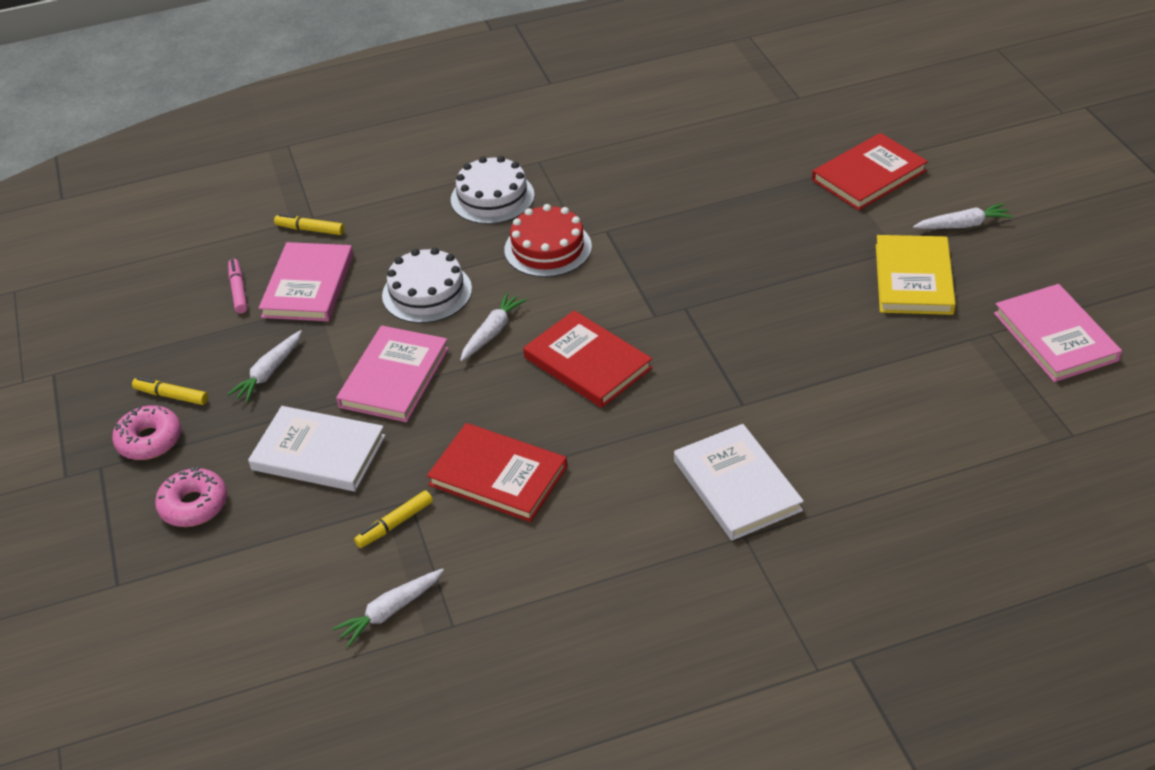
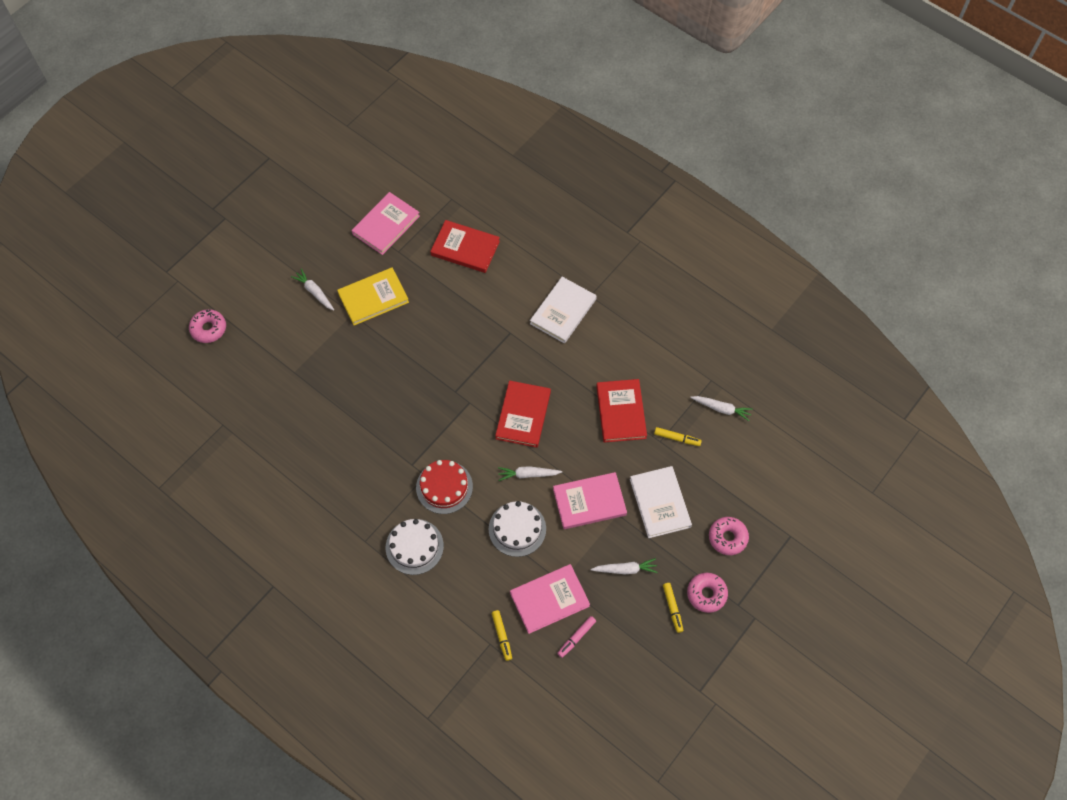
camera: 125 degrees left, 20 degrees up
(868, 175) = (290, 353): red book -> red book (465, 248)
(960, 119) = (209, 329): none -> pink donut

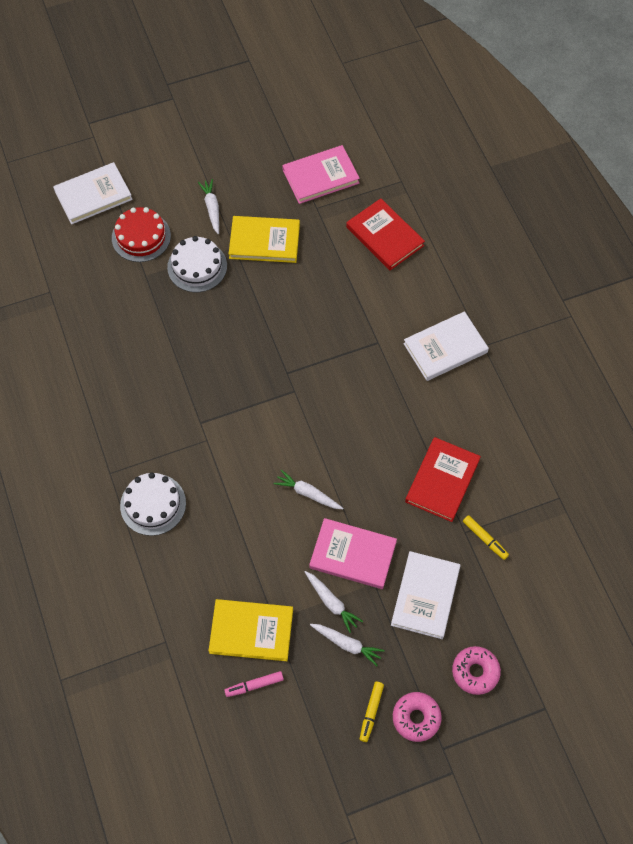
camera: 30 degrees right, 0 degrees up
(209, 329) = (93, 195): pink donut -> white book
(444, 487) = (218, 461): red cake -> red cake (141, 237)
(502, 636) = (182, 641): yellow marker -> none
(517, 529) = (263, 542): white cake -> white cake (197, 266)
(523, 415) = (340, 431): red book -> none
(549, 599) = (251, 631): pink book -> yellow book
(721, 409) = (552, 533): white carrot -> white carrot (331, 602)

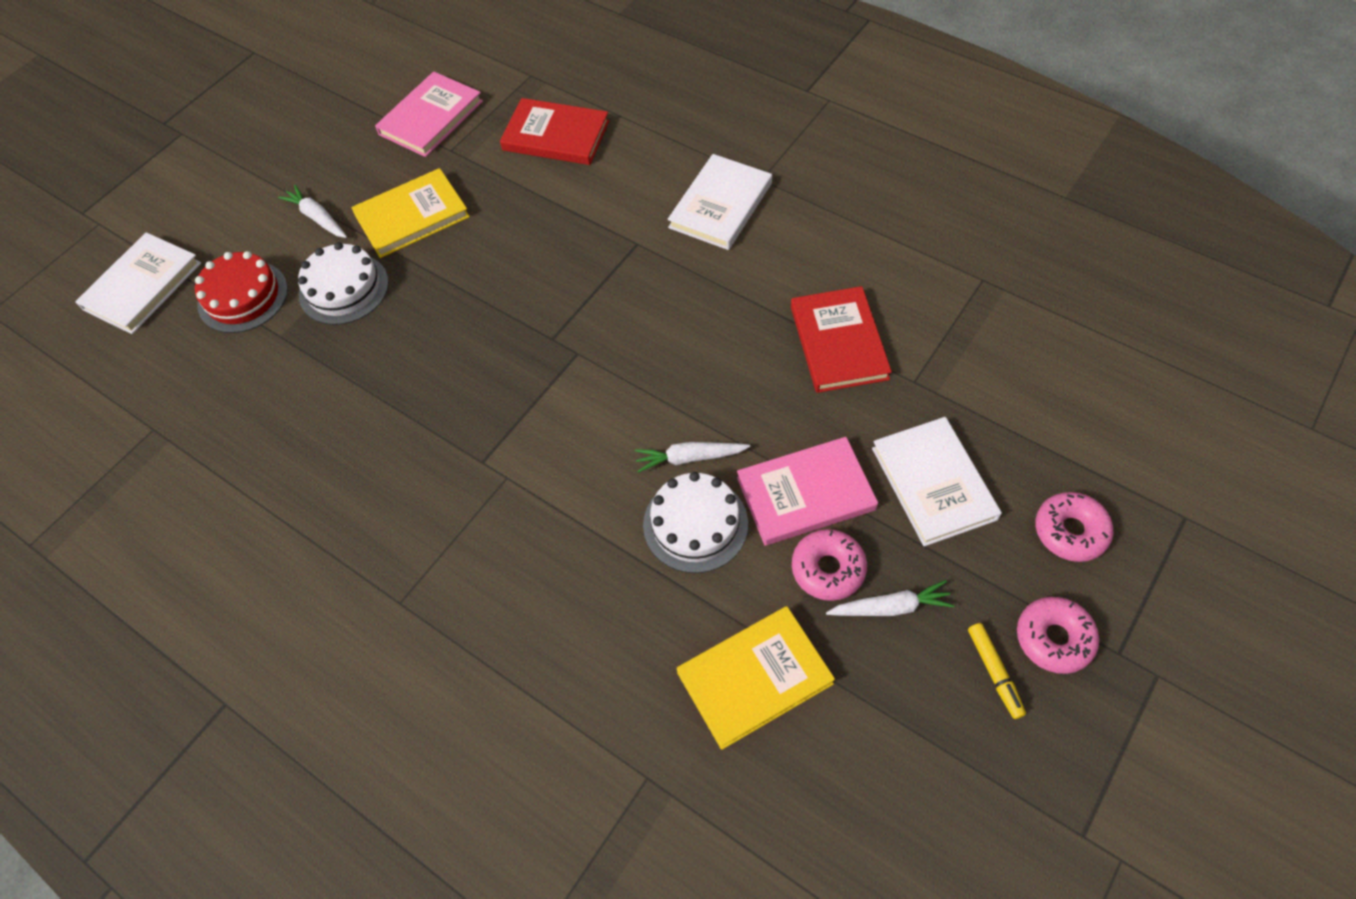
camera: 30 degrees left, 5 degrees down
(153, 504) = (492, 603): white cake -> white cake (695, 524)
(254, 685) = (817, 748): pink marker -> none
(331, 602) = (828, 569): white carrot -> pink donut
(485, 539) = (943, 374): yellow marker -> none

